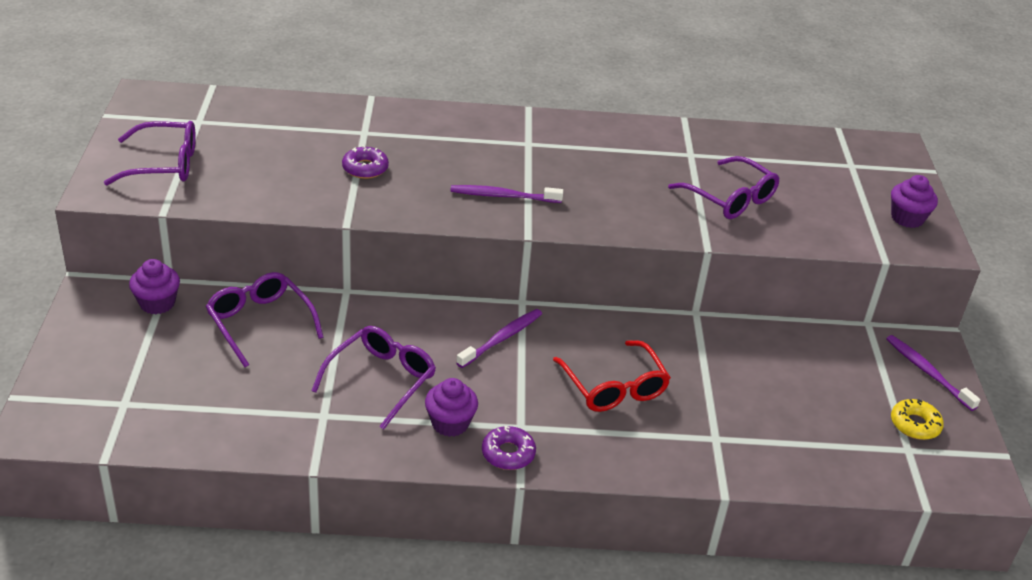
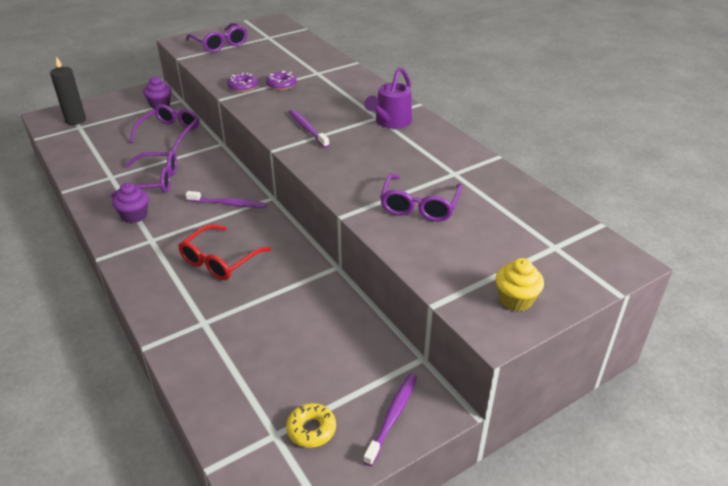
camera: 60 degrees right, 0 degrees up
(95, 401) = (75, 120): none -> black candle
(508, 453) = (122, 244): purple donut -> purple donut (243, 87)
(550, 141) = (390, 122): none -> purple watering can
(907, 218) = (515, 300): purple cupcake -> yellow cupcake

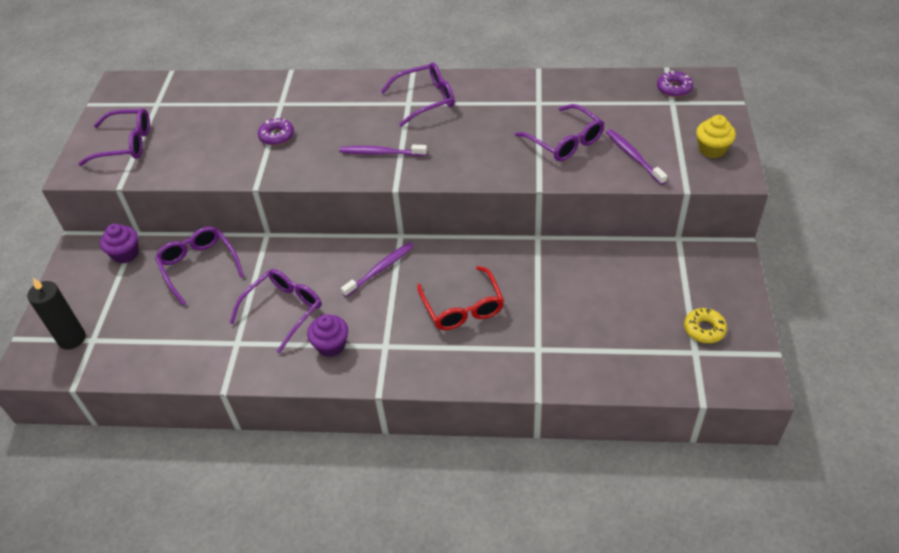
camera: 50 degrees left, 10 degrees up
(243, 87) = (248, 163): purple donut -> purple donut (674, 88)
(390, 122) = (425, 100): purple watering can -> purple glasses
(392, 416) = (722, 280): purple toothbrush -> purple toothbrush (633, 156)

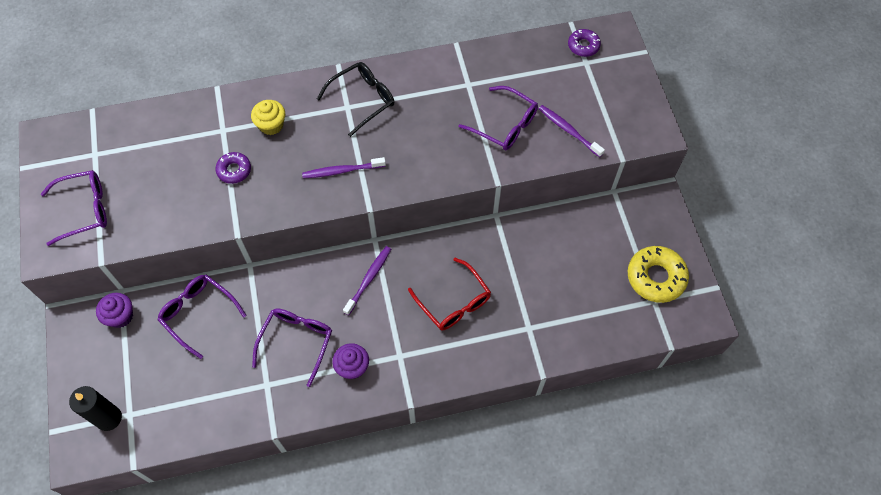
camera: 20 degrees left, 15 degrees up
(425, 100) = (362, 100): purple glasses -> black glasses
(704, 329) = (656, 277): yellow donut -> yellow donut, size x1.73
(712, 149) = (632, 110): yellow cupcake -> yellow cupcake (271, 125)

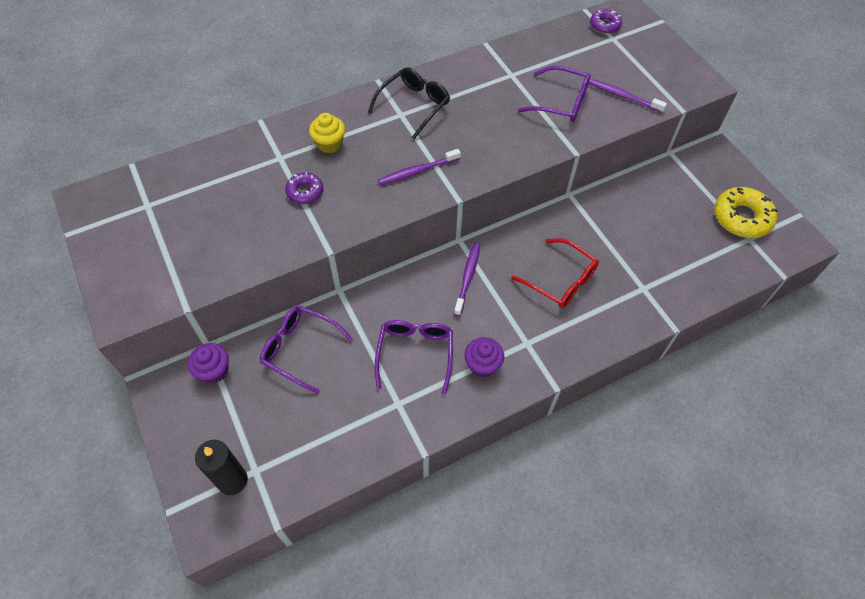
camera: 15 degrees left, 5 degrees down
(84, 210) = (151, 261): purple glasses -> none

